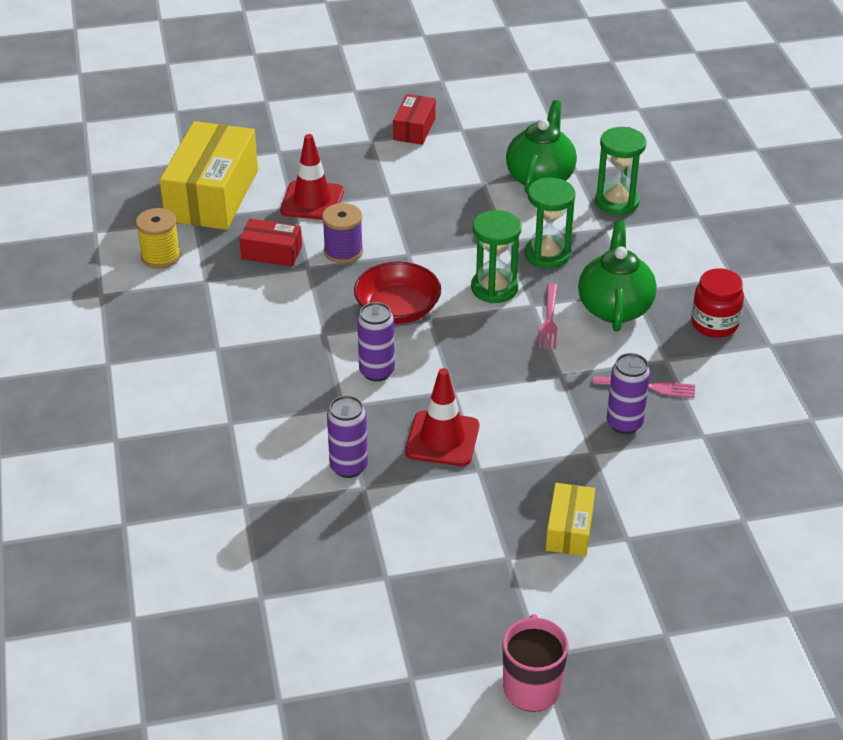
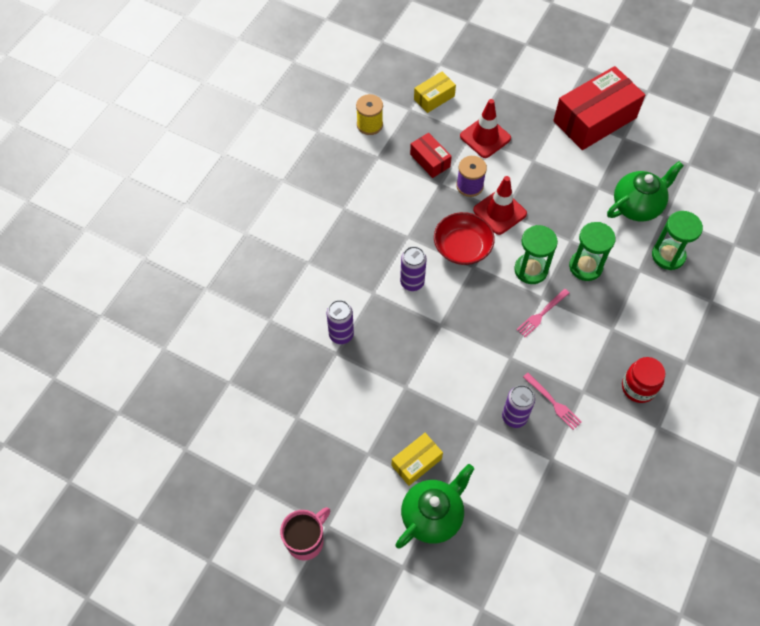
camera: 40 degrees right, 20 degrees up
(212, 195) = (434, 97): yellow box -> yellow box, size x0.50
(414, 129) = (594, 119): red box -> red box, size x2.01
(442, 439) = (405, 353): red traffic cone -> red traffic cone (499, 212)
(614, 307) = (589, 333): green teapot -> green teapot (433, 515)

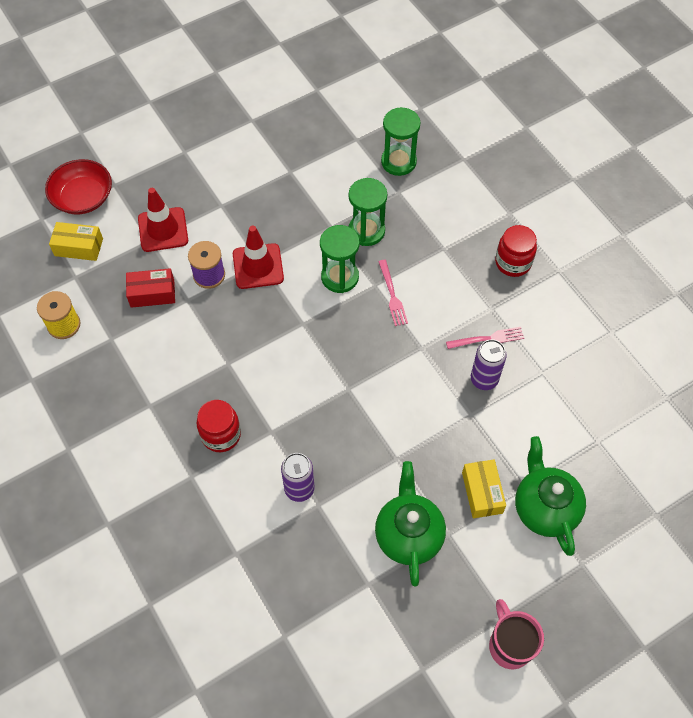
camera: 60 degrees left, 0 degrees up
(350, 263) = (221, 435): none -> red jar
(412, 282) = (283, 389): purple can -> none
(434, 97) = (79, 247): yellow box -> yellow box turned 75 degrees counterclockwise
(462, 247) = (274, 321): red bowl -> red bowl (83, 197)
(594, 119) = (214, 130): red box -> none
(637, 206) = (332, 153): green teapot -> green teapot (408, 534)

